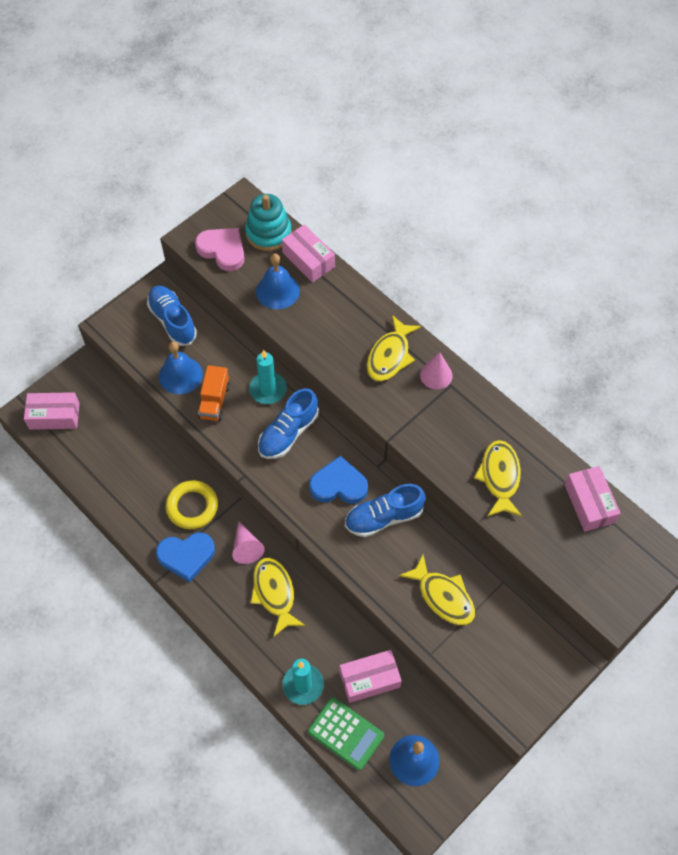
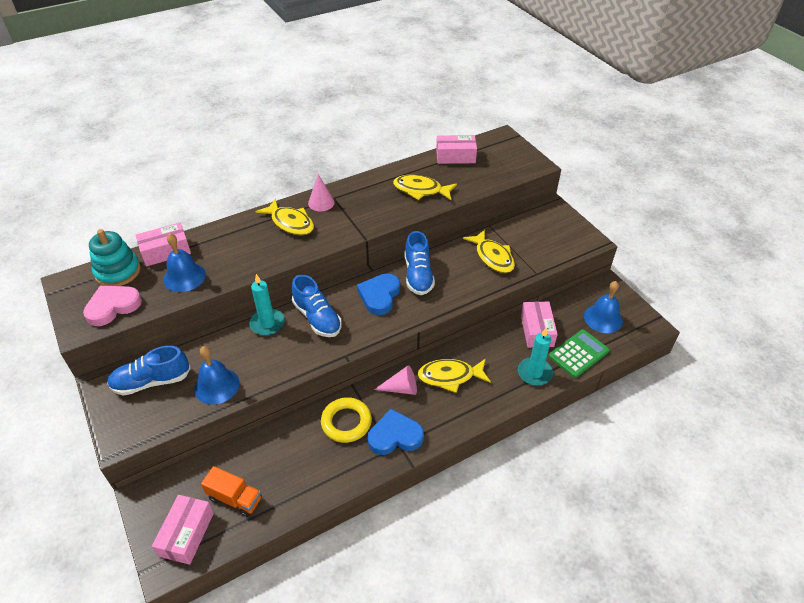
camera: 75 degrees left, 15 degrees down
(186, 556) = (395, 436): blue heart -> blue heart turned 105 degrees counterclockwise
(214, 401) = (259, 364): orange truck -> orange truck (235, 498)
(443, 596) = (493, 257): yellow fish -> yellow fish turned 90 degrees clockwise

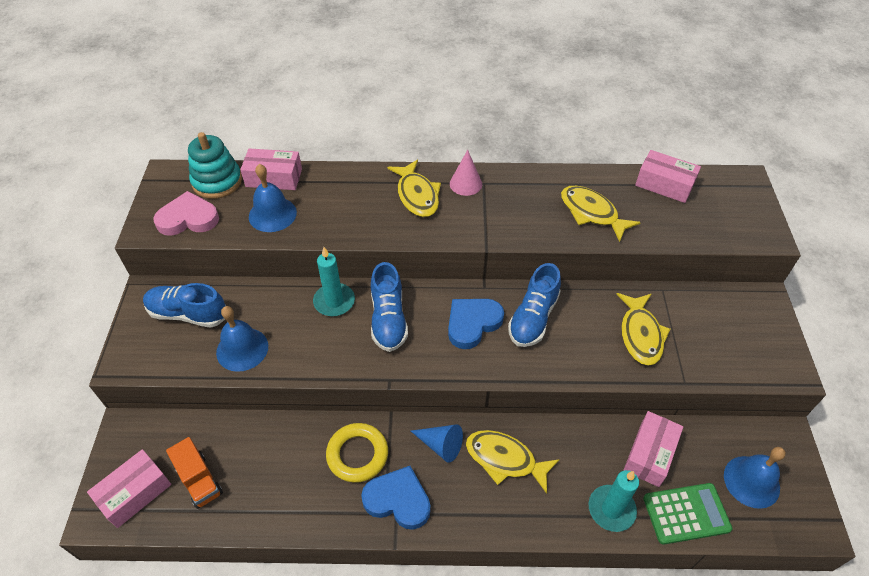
camera: 30 degrees right, 5 degrees up
(401, 388) = (441, 445): pink cone -> blue cone

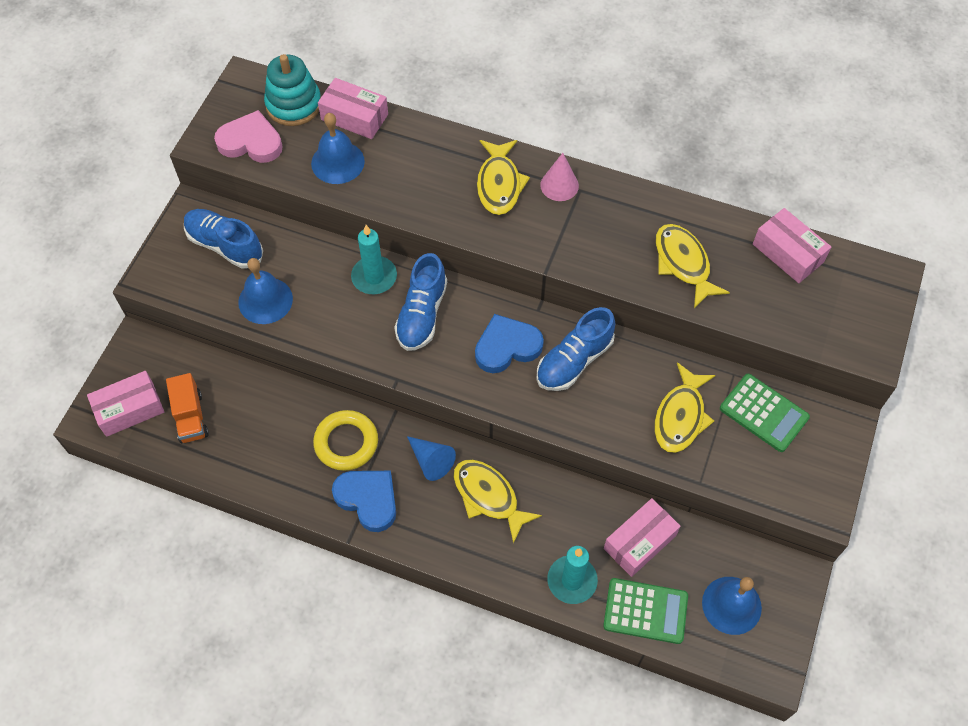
camera: 20 degrees right, 10 degrees up
(702, 312) = (763, 413): none -> green calculator

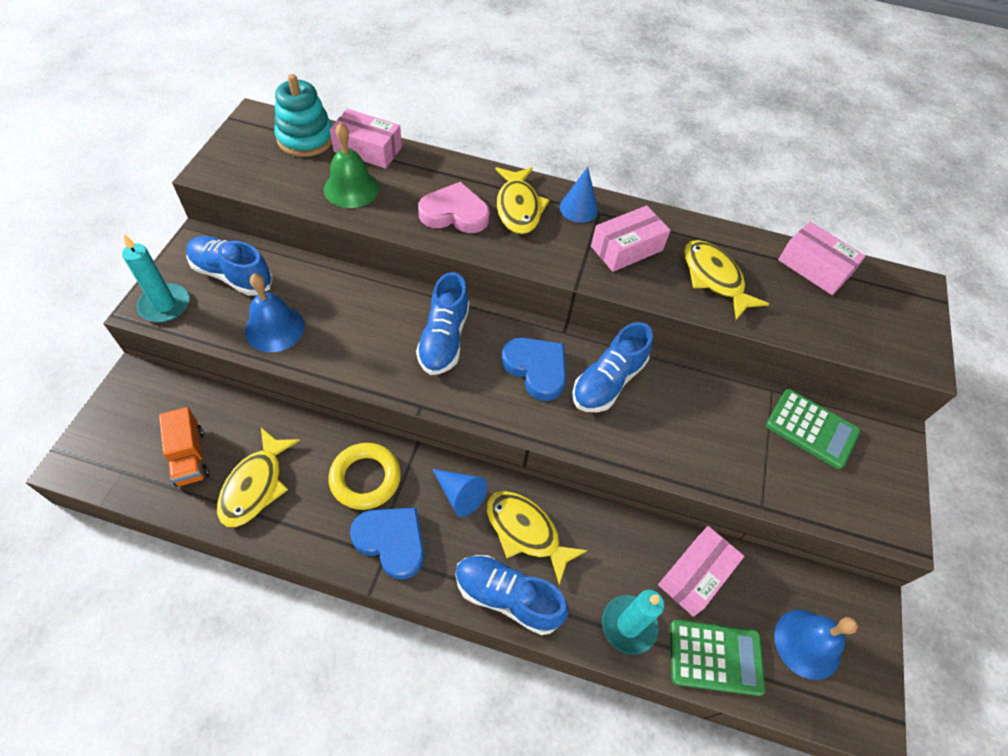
camera: 10 degrees left, 5 degrees down
(129, 409) = (119, 451): pink box -> pink box (626, 248)
(251, 142) = (260, 170): pink heart -> pink heart (454, 213)
(337, 162) = (351, 188): blue bell -> green bell
(374, 277) = (392, 303): turquoise candle -> turquoise candle (165, 305)
(467, 551) = (507, 597): none -> blue shoe
(507, 347) = (536, 369): blue heart -> blue heart turned 75 degrees clockwise
(559, 185) = (578, 208): pink cone -> blue cone
(680, 416) = (728, 435): yellow fish -> yellow fish (255, 485)

